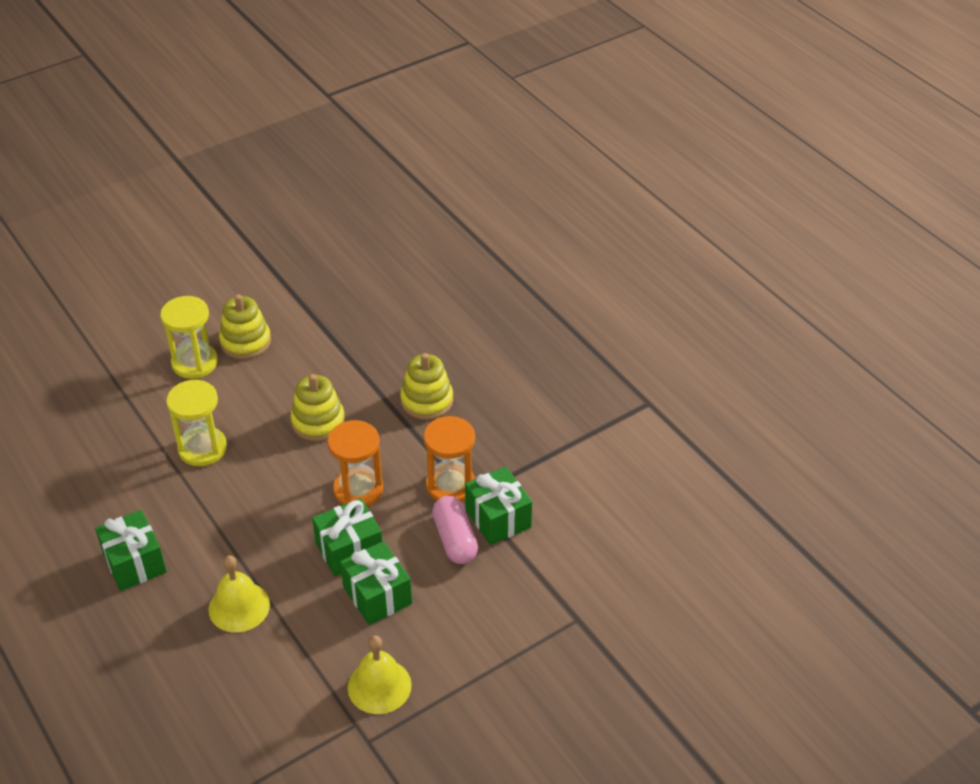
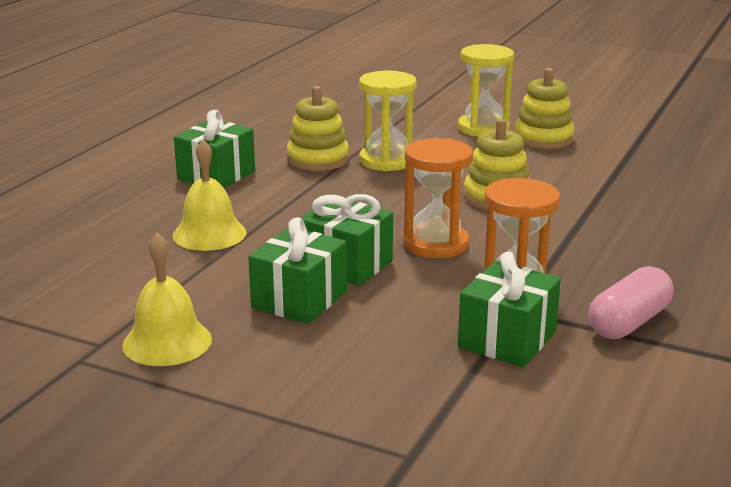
camera: 60 degrees right, 20 degrees down
(427, 401) = (616, 241): yellow stacking toy -> yellow stacking toy (318, 159)
(455, 539) = (437, 321): pink capsule -> pink capsule (629, 322)

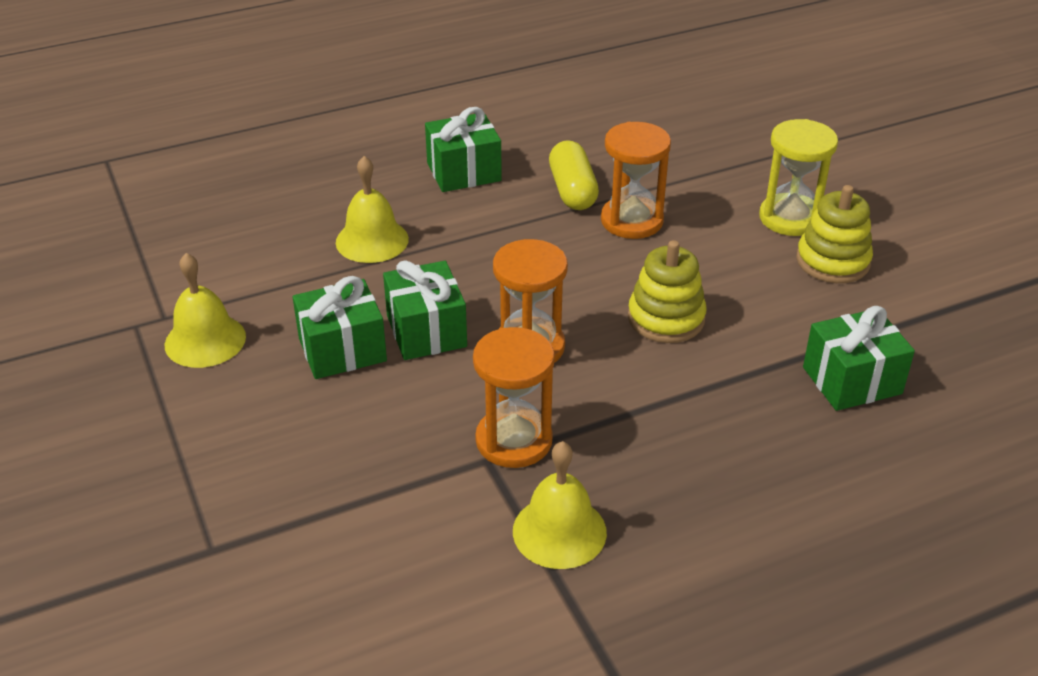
camera: 40 degrees right, 15 degrees up
(318, 159) = (572, 190): yellow stacking toy -> yellow capsule
(387, 161) = (632, 221): yellow hourglass -> orange hourglass
(507, 339) = (434, 486): green gift -> green gift (852, 380)
(629, 322) = (559, 531): pink capsule -> yellow bell

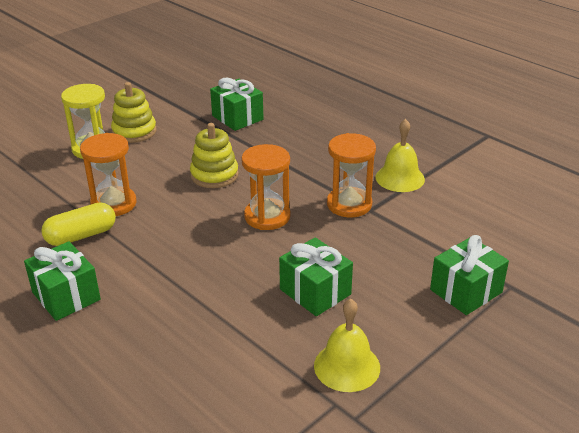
camera: 110 degrees left, 5 degrees down
(372, 240) = (181, 318): yellow bell -> none
(426, 331) = (275, 260): green gift -> green gift (466, 291)

